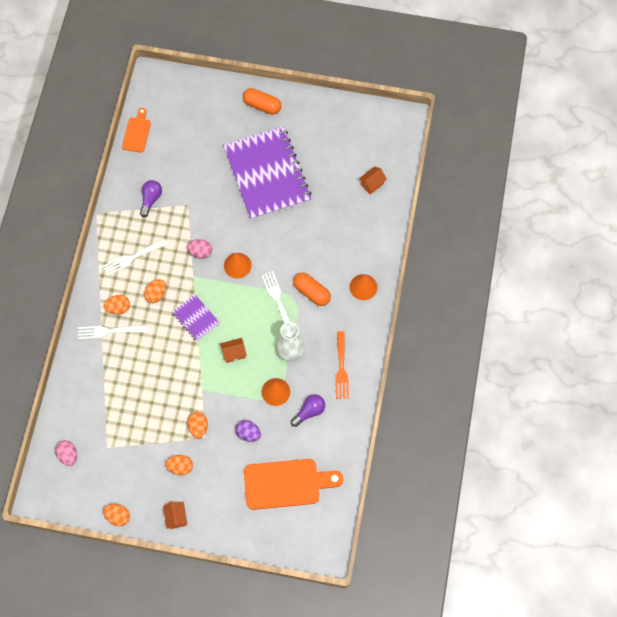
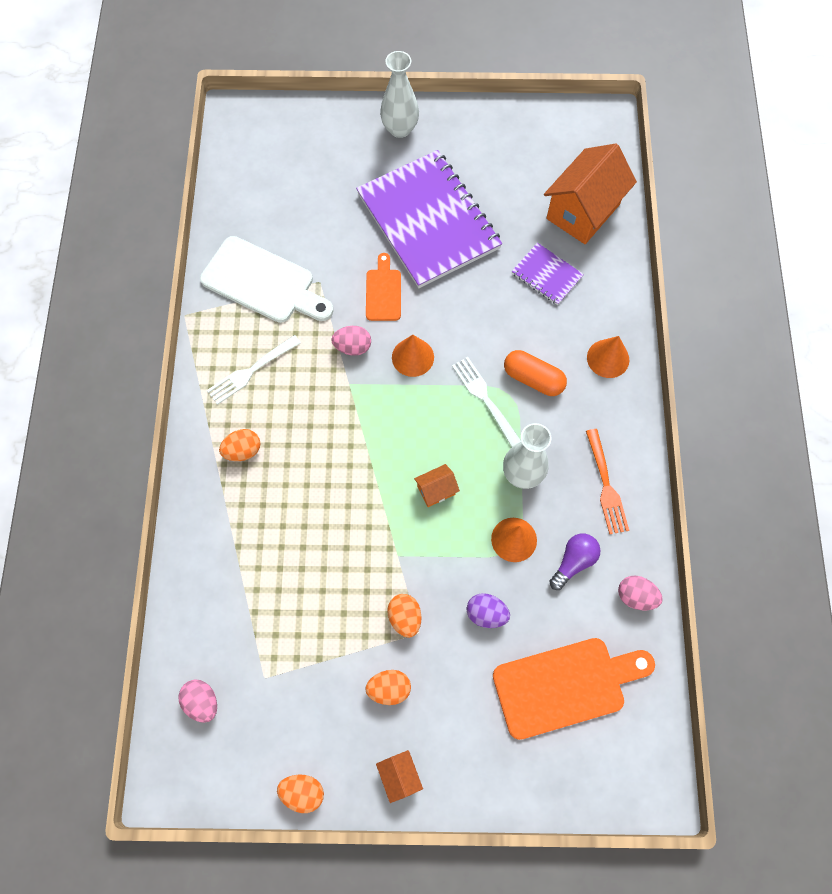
camera: 10 degrees left, 0 degrees up
(109, 331) = (235, 488): white fork -> none
(137, 133) = (225, 192): orange cutting board -> orange cutting board (383, 292)
(151, 199) = (263, 282): purple light bulb -> white cutting board
(156, 294) = (297, 420): orange egg -> none
(196, 318) = (366, 446): purple notebook -> purple notebook (546, 275)
(262, 105) = (400, 129): orange capsule -> white vase
(342, 439) = (635, 596): none -> pink egg
(372, 184) = (583, 211): orange house -> orange house, size x2.22

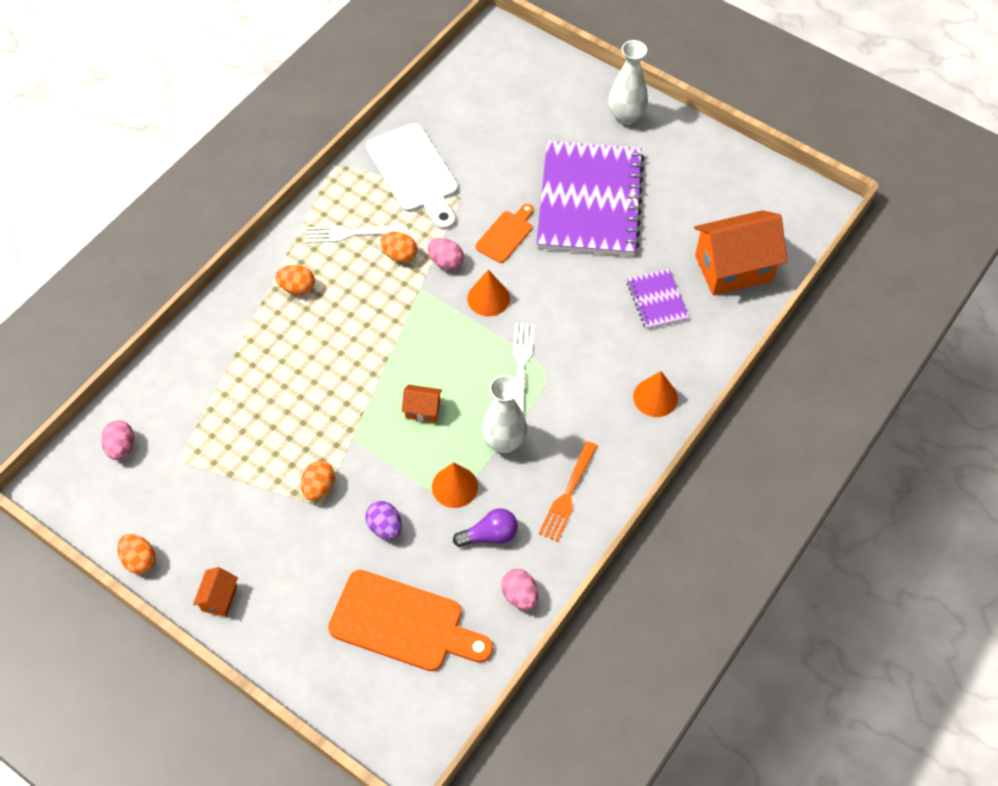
camera: 35 degrees right, 10 degrees down
(389, 688) = (264, 531): orange egg -> orange egg (399, 255)
(533, 379) = (576, 374): orange capsule -> none

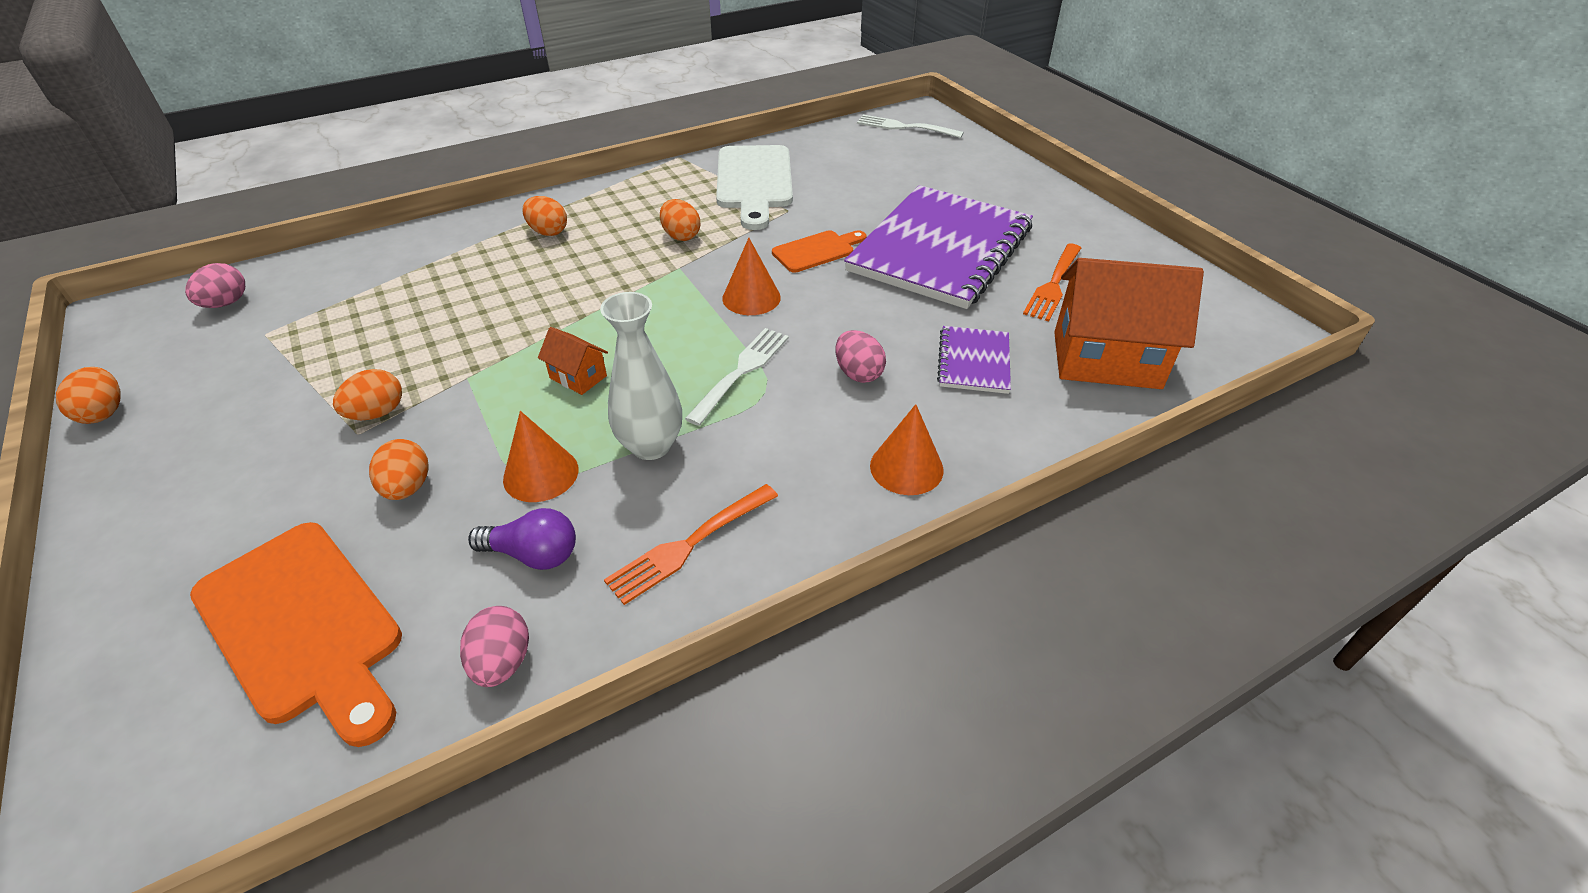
camera: 25 degrees right, 15 degrees down
(219, 598) = (128, 489): orange house -> none
(352, 233) = (647, 207): white fork -> white fork (905, 127)
(385, 527) = (407, 487): purple egg -> orange egg
(446, 262) = (728, 254): pink egg -> pink egg (858, 373)
(626, 116) = (1029, 195): white vase -> none
(678, 209) = (1053, 284): none -> orange fork

